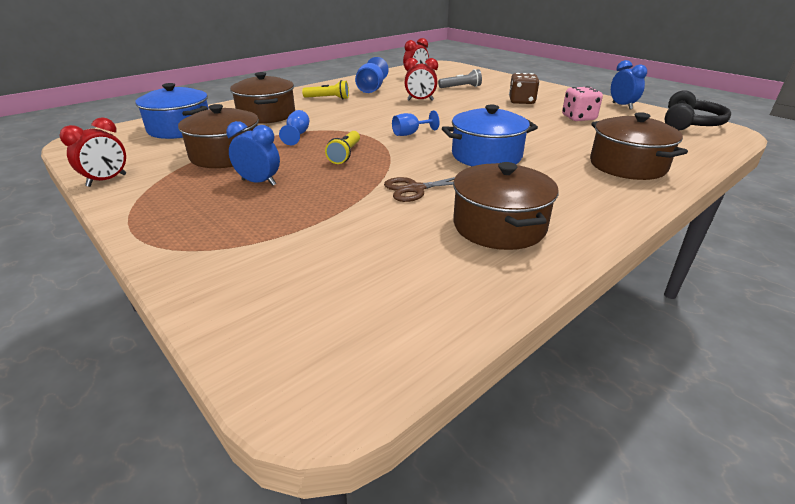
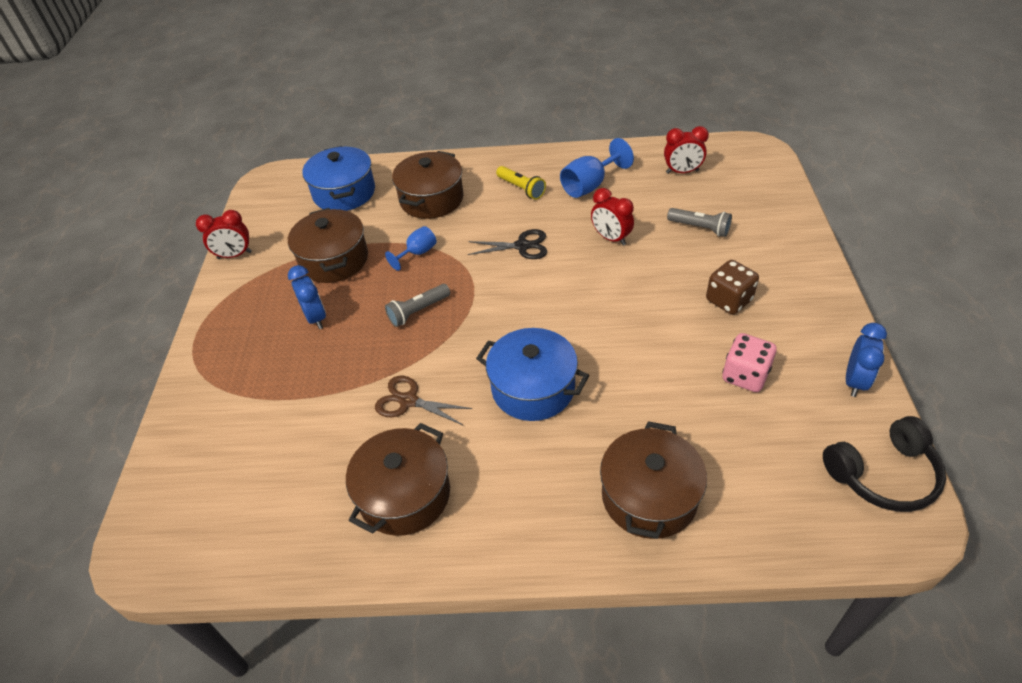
camera: 45 degrees right, 15 degrees up
(345, 154) = (418, 311): yellow flashlight -> grey flashlight
(370, 115) = (522, 246): none -> black scissors
(410, 133) = (515, 305): blue goblet -> none

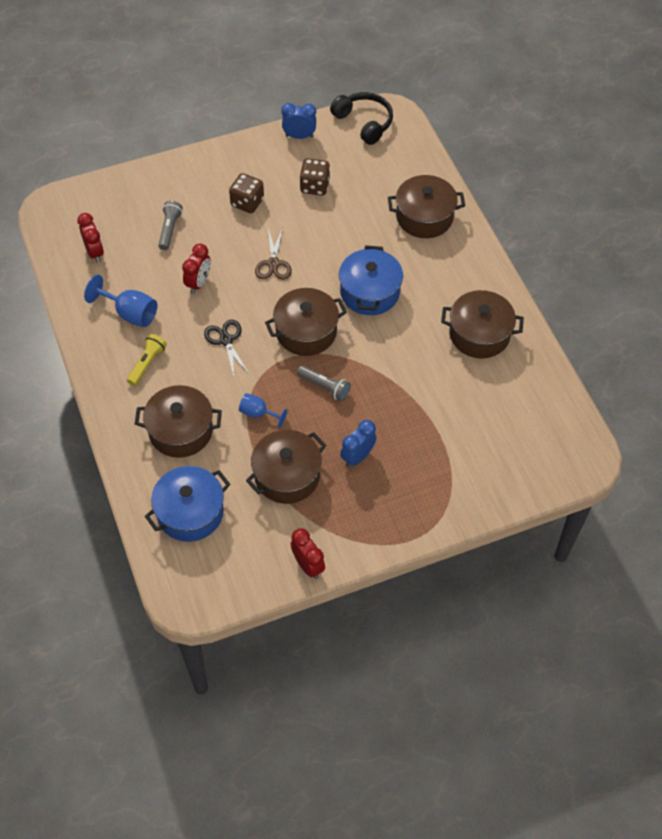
camera: 115 degrees left, 10 degrees up
(408, 401) = (410, 360): brown scissors -> brown scissors (273, 263)
(501, 312) = (306, 332): none -> brown pot
(745, 375) = (315, 186): pink dice -> brown dice

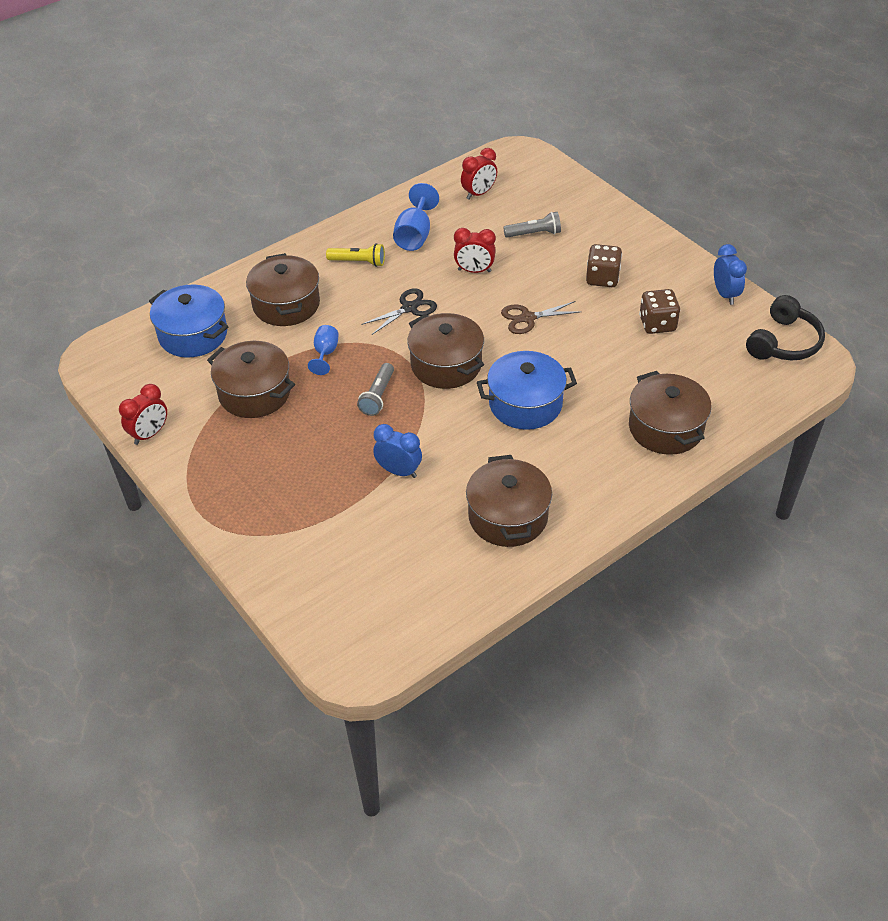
camera: 75 degrees right, 10 degrees down
(357, 457) = (294, 443): blue clock -> blue clock (398, 471)

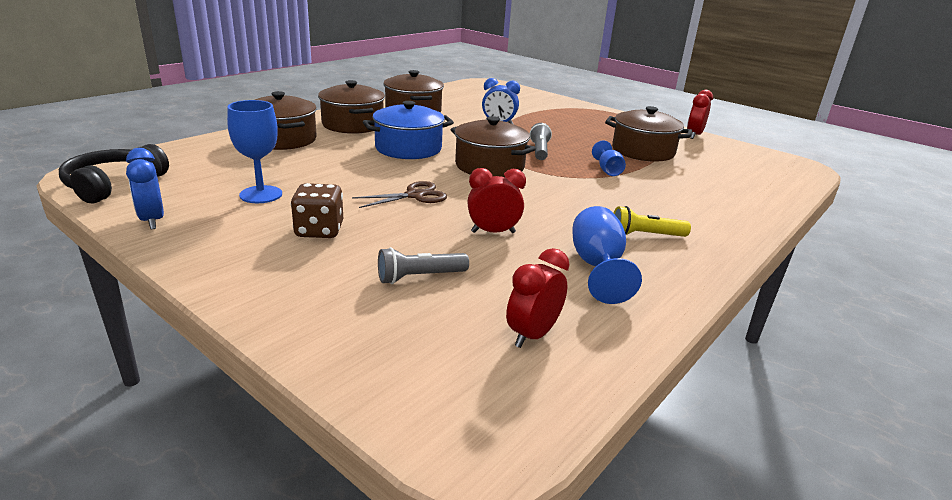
camera: 165 degrees right, 20 degrees down
(193, 335) = (742, 178): blue pot -> none
(286, 304) = (684, 199): brown pot -> brown pot (352, 125)
(409, 308) = (551, 199): black scissors -> none
(657, 324) = (261, 194): brown dice -> blue goblet

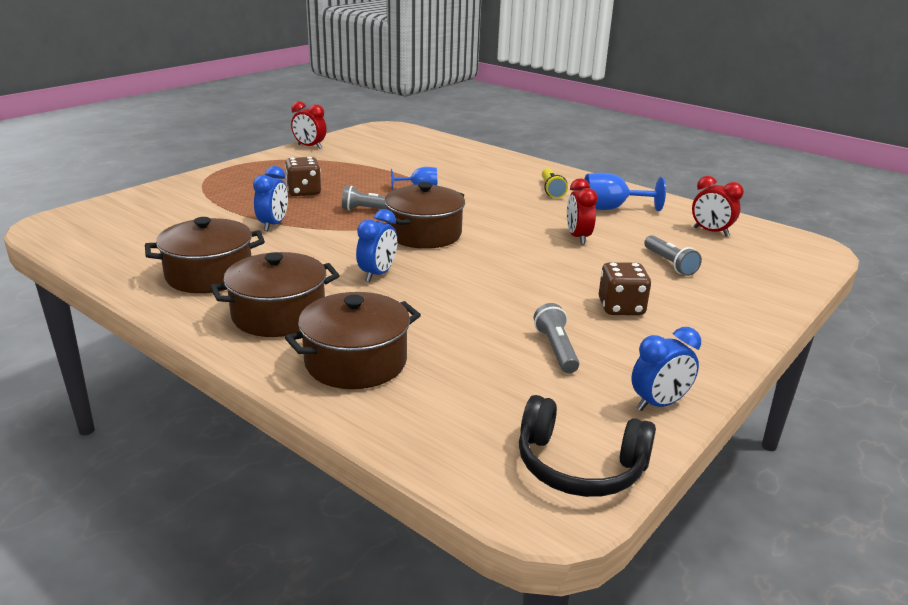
camera: 90 degrees left, 0 degrees up
(261, 194) = (556, 349): blue goblet -> grey flashlight
(408, 148) = (377, 274): blue pot -> blue clock
(415, 195) = (518, 268): brown scissors -> none
(572, 132) = (304, 192): none -> brown dice
(643, 151) = (362, 170): brown pot -> none

